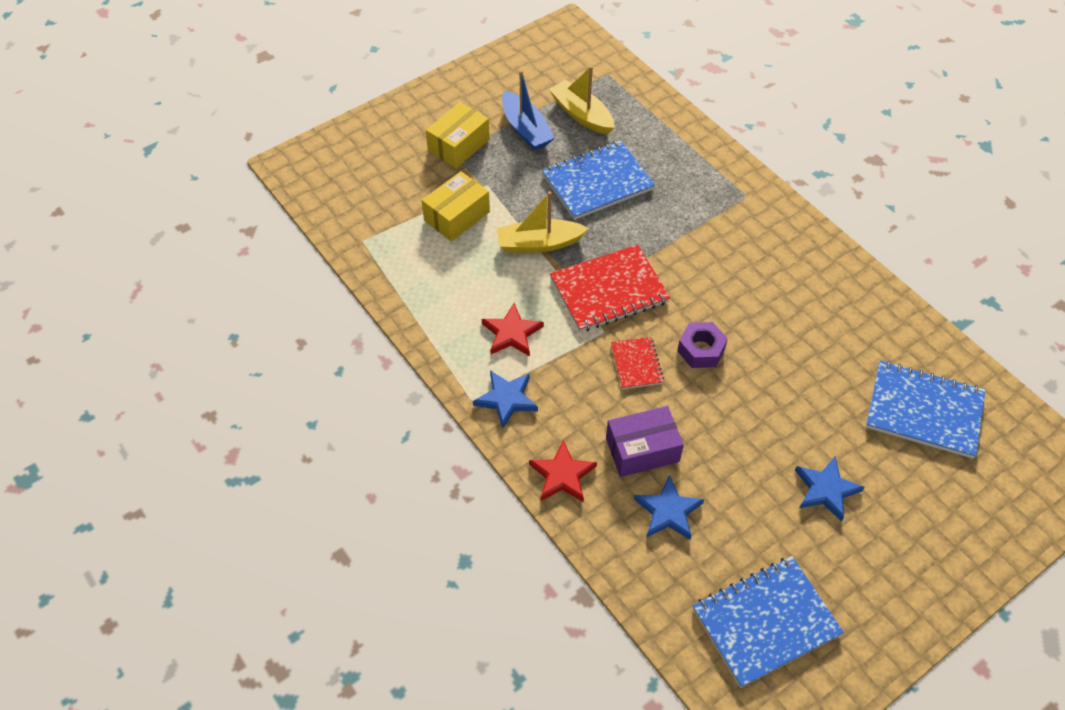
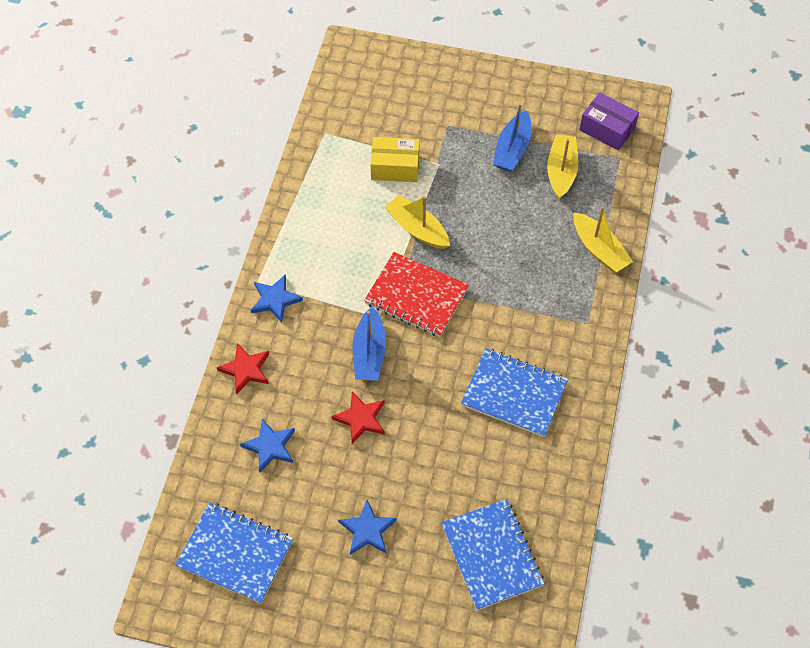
camera: 50 degrees right, 5 degrees up
(459, 145) = (457, 123): yellow box -> none
(511, 333) = (328, 266): red star -> red star (361, 418)
(597, 182) = (506, 224): blue notebook -> blue notebook (514, 394)
(636, 364) = (369, 353): red notebook -> blue boat
(642, 450) = (304, 401): purple box -> purple box (607, 129)
(682, 142) = (599, 249): none -> yellow boat
(701, 350) = (416, 383): purple nut -> none

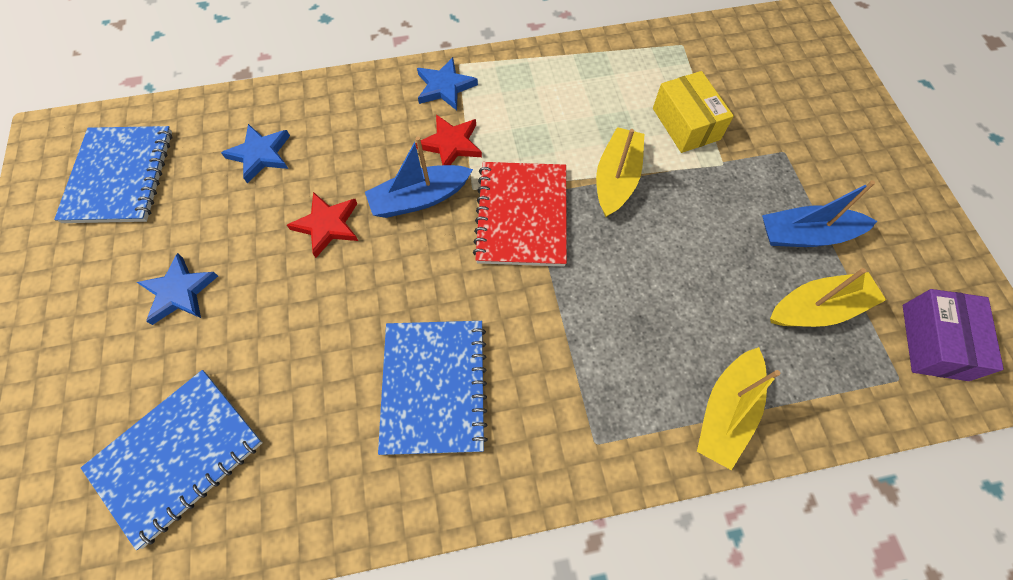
camera: 65 degrees right, 5 degrees up
(246, 369) = (347, 97): red star -> red star (451, 144)

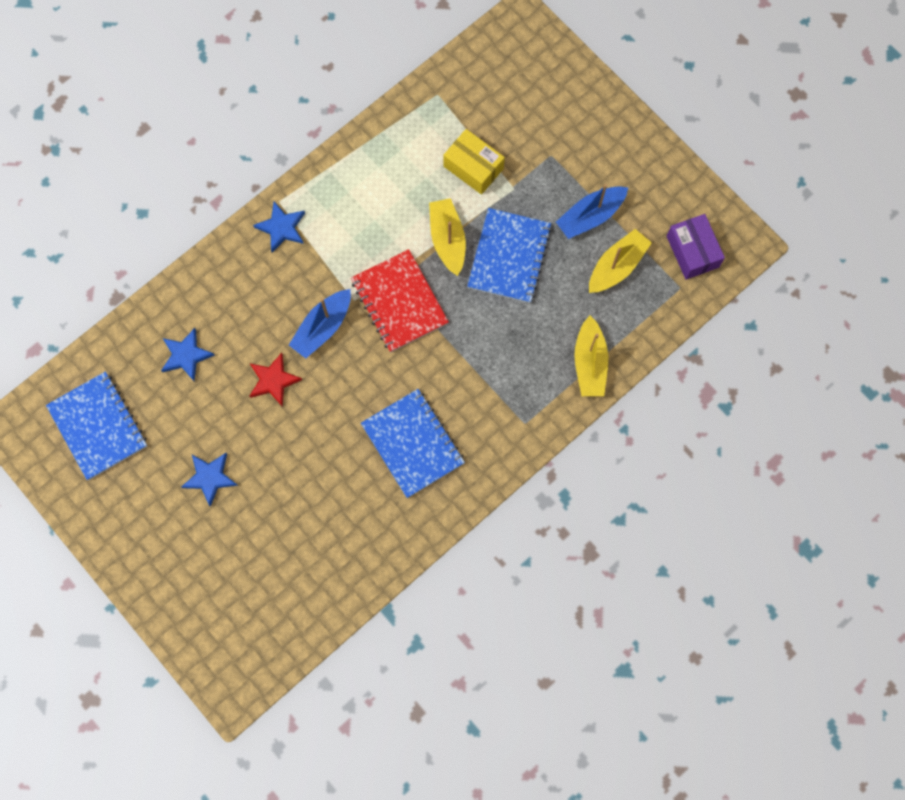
camera: 30 degrees left, 10 degrees up
(177, 455) = (289, 565): blue notebook -> blue notebook (509, 257)
(451, 144) = (317, 274): red star -> none

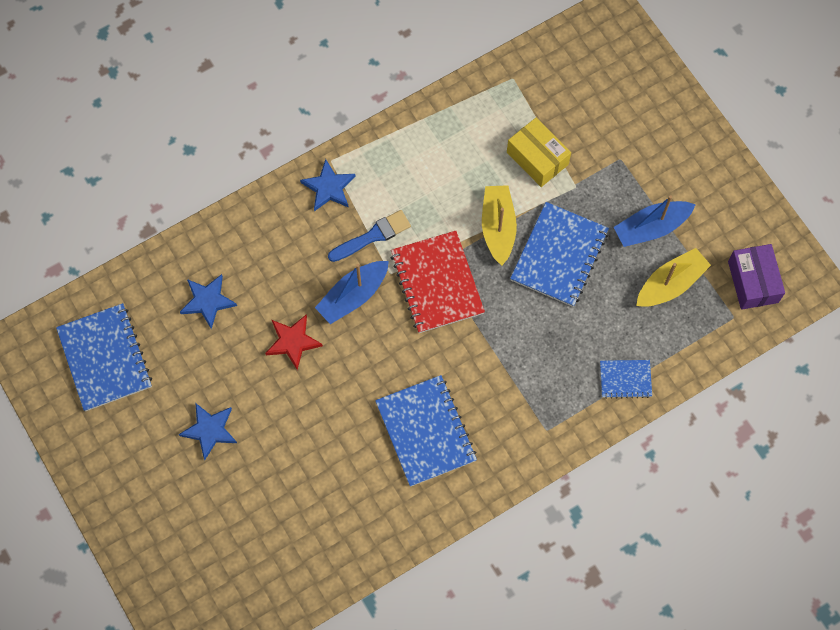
camera: 10 degrees right, 5 degrees down
(331, 267) = (373, 236): none -> blue brush
(589, 363) = (625, 379): yellow boat -> blue notebook

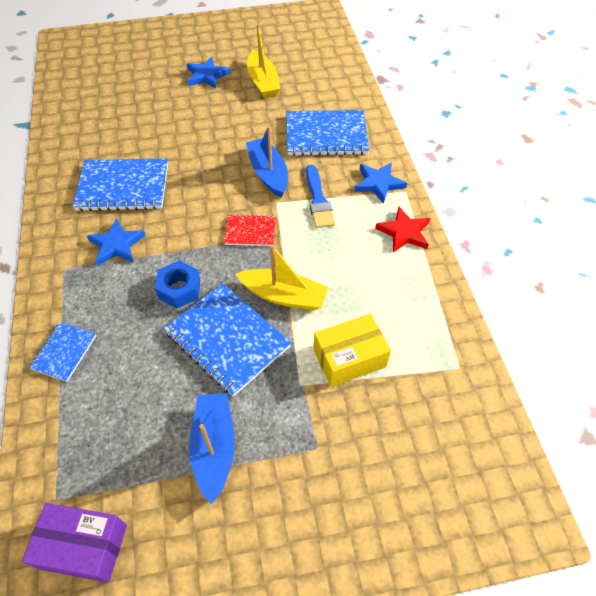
camera: 110 degrees right, 15 degrees down
(105, 358) = (290, 41): blue notebook -> blue notebook (326, 135)
(208, 301) = (307, 94): blue star -> blue star (117, 245)
(293, 342) = (248, 130): red star -> red star (404, 232)
(437, 283) = (250, 232): red notebook -> red notebook, size x0.54
(526, 317) = (179, 289): none -> blue nut
(670, 284) = (137, 441): yellow boat -> yellow boat (263, 82)

